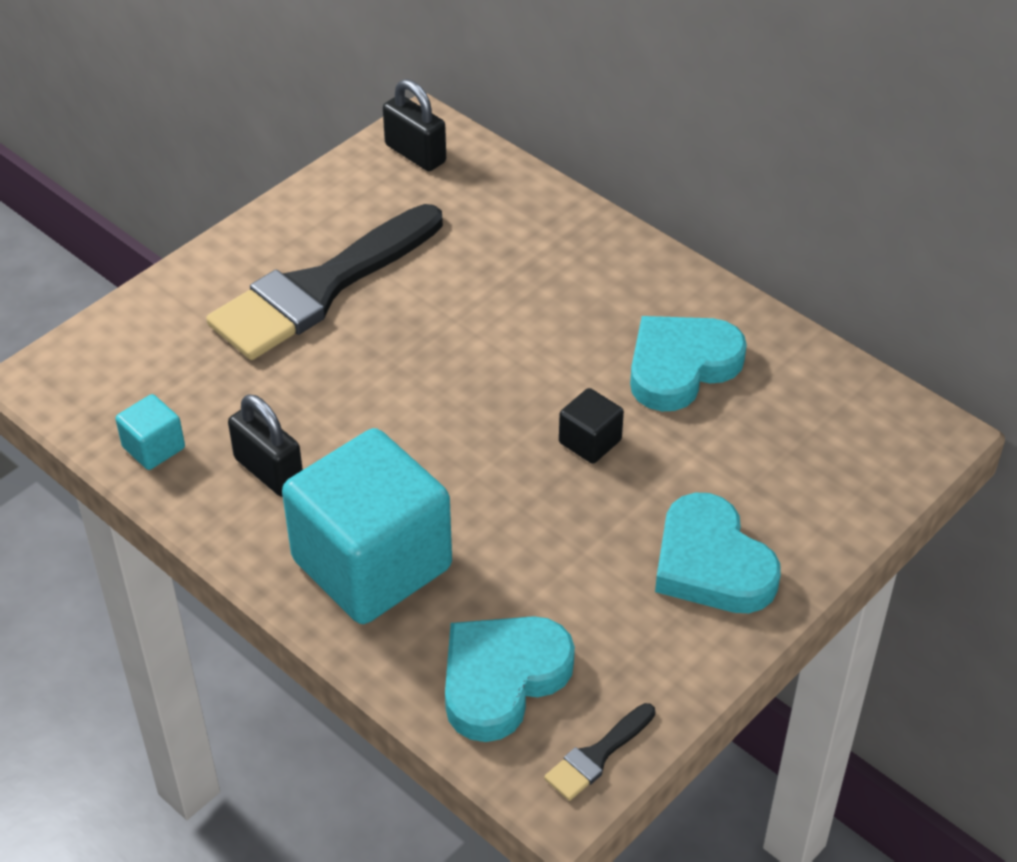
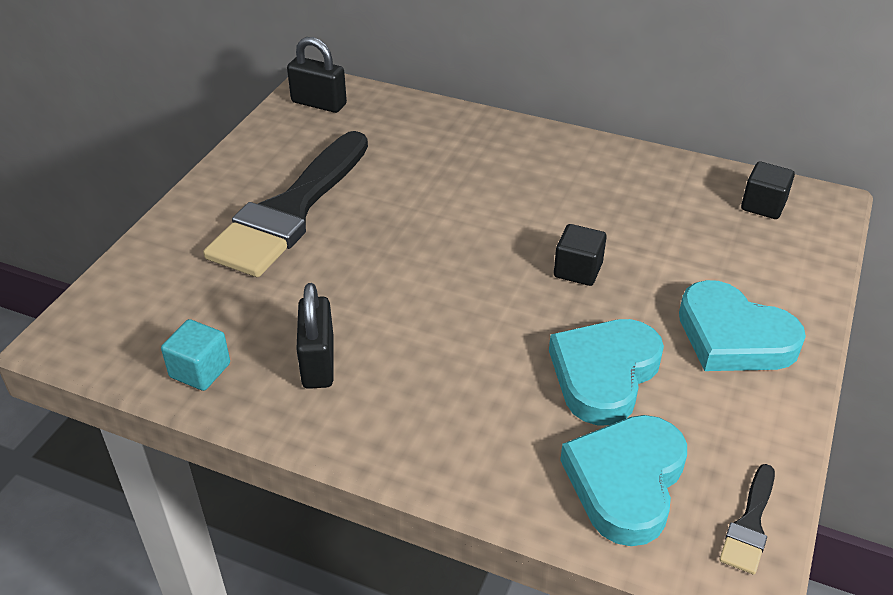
camera: 20 degrees left, 5 degrees down
(269, 471) = (318, 362): black padlock -> black padlock turned 60 degrees clockwise
(372, 564) = (453, 415): turquoise cube -> none
(681, 367) = (612, 201): turquoise heart -> turquoise heart (604, 374)
(855, 418) = (763, 205): none -> black cube

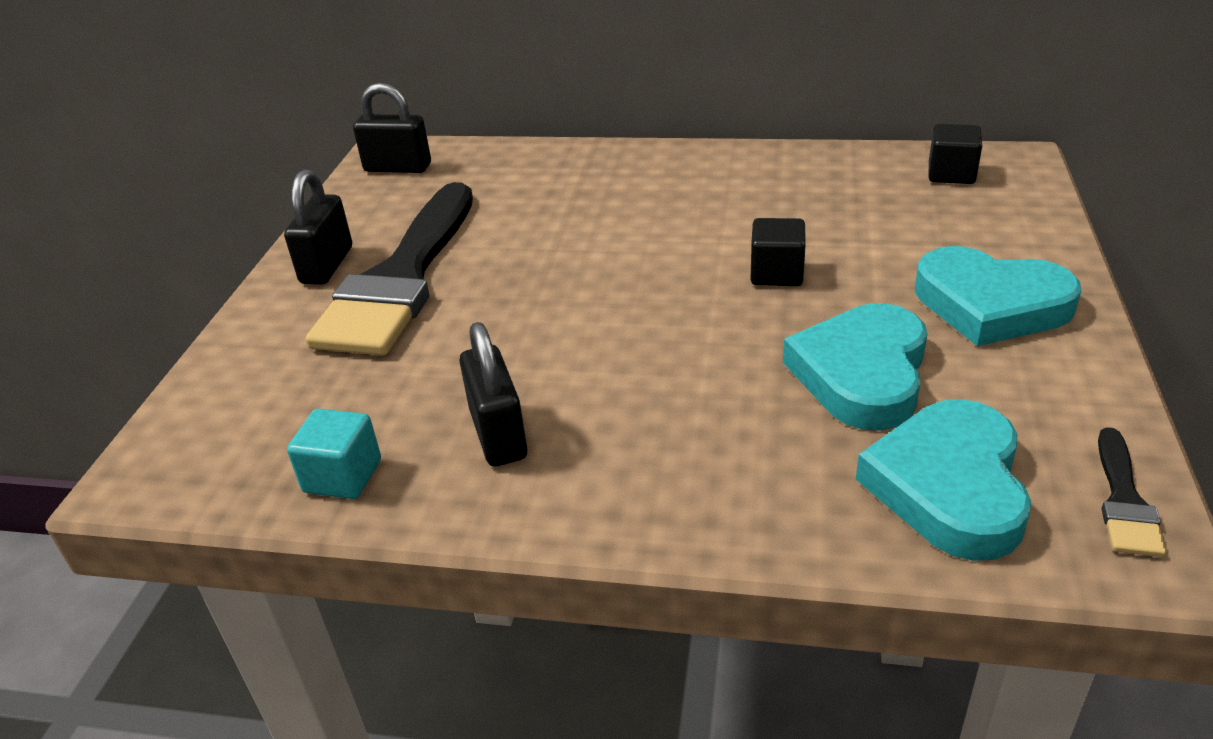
camera: 10 degrees left, 5 degrees down
(239, 186) = (327, 265): none -> black padlock

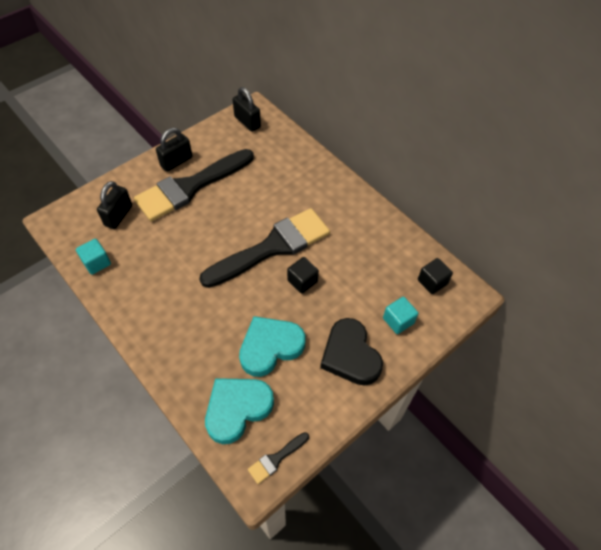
camera: 35 degrees right, 20 degrees up
(498, 434) = (147, 281): black padlock -> black padlock (118, 216)
(665, 266) = (272, 247): none -> black brush
(982, 232) = (398, 321): none -> turquoise cube
(990, 304) = (350, 355): turquoise heart -> black heart

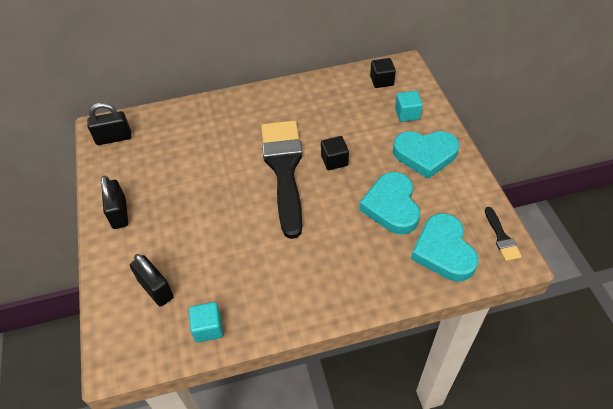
camera: 60 degrees left, 5 degrees down
(190, 187) = (164, 211): black brush -> none
(350, 355) = (425, 155): black heart -> turquoise heart

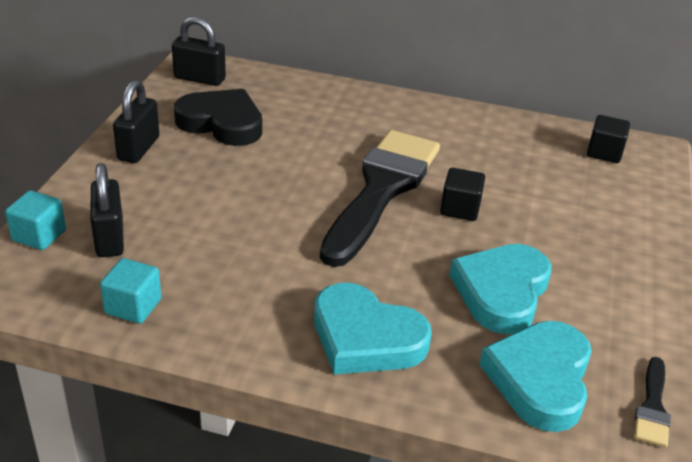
camera: 25 degrees right, 15 degrees down
(155, 167) = (222, 123): none -> black heart
(407, 114) = (613, 201): turquoise cube -> turquoise cube (39, 235)
(425, 155) = (604, 257): turquoise heart -> turquoise heart (365, 338)

